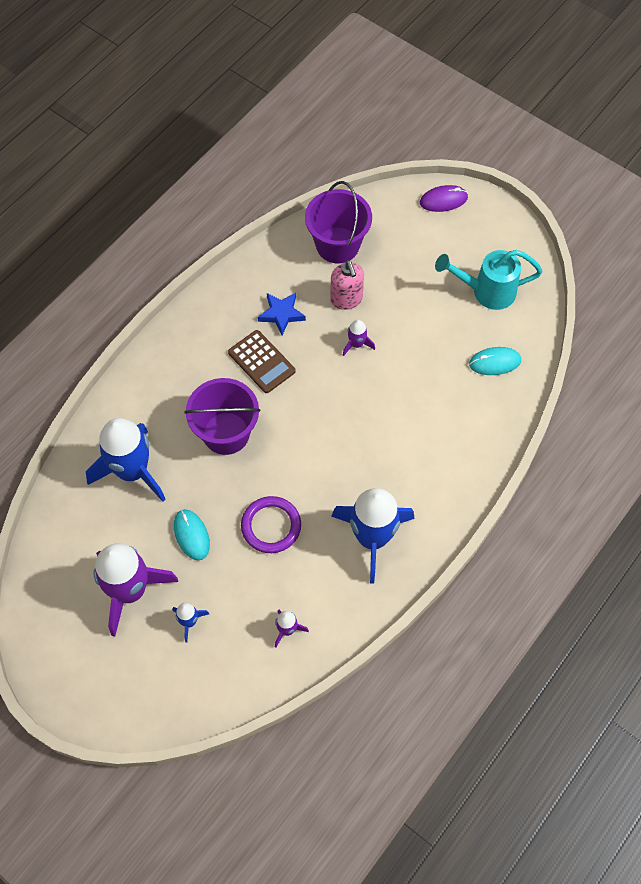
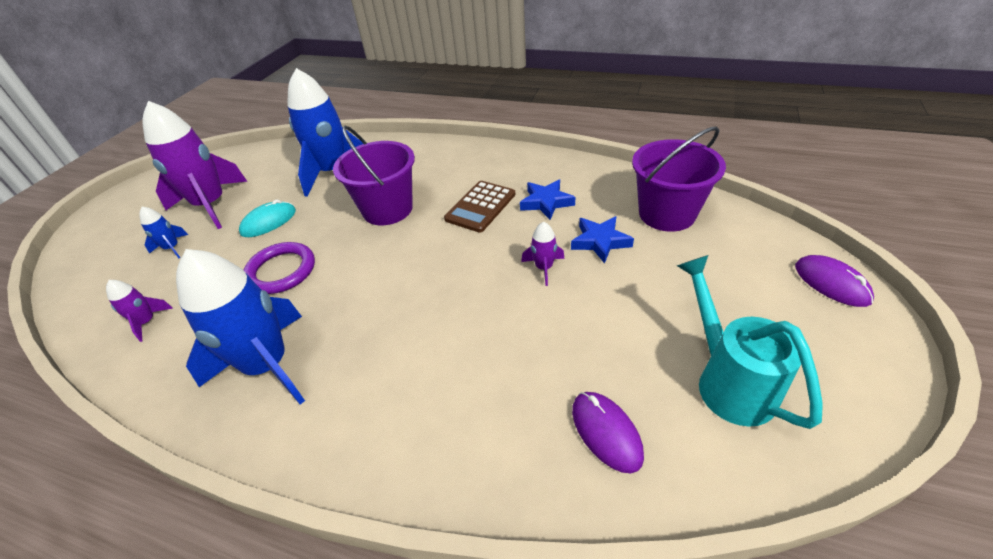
camera: 75 degrees right, 20 degrees down
(346, 299) = (600, 241): pink soap dispenser -> blue star
(495, 362) = (606, 432): turquoise mouse -> purple mouse

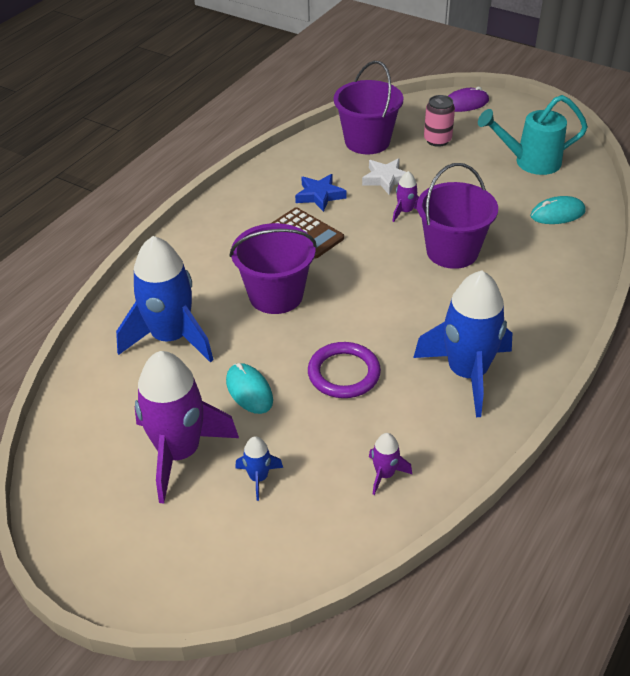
camera: 80 degrees left, 0 degrees up
(480, 320) = (452, 251): none -> purple bucket
(600, 241) = (386, 179): blue star -> white star
(606, 432) = (557, 214): purple mouse -> turquoise mouse
(713, 270) = (437, 140): none -> pink can

